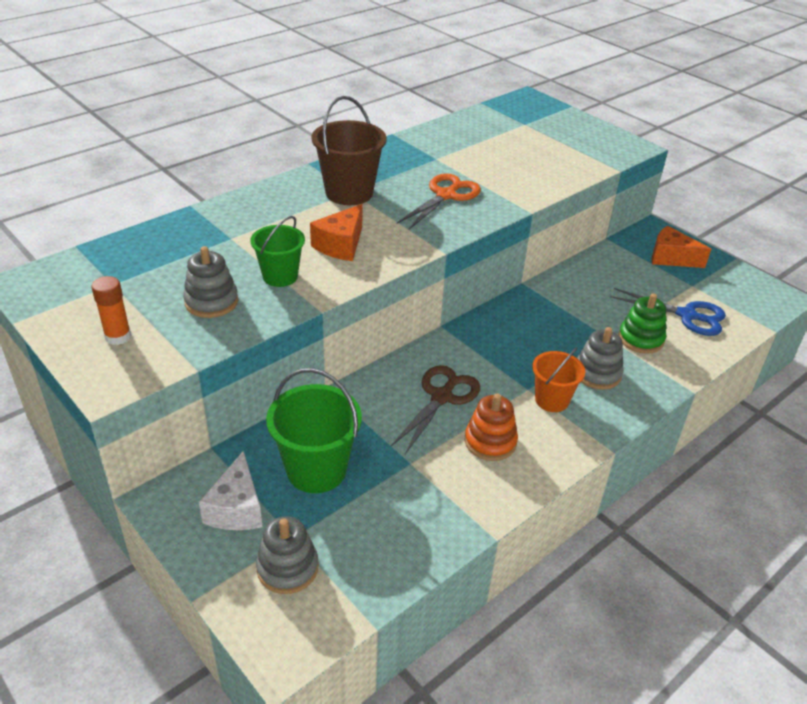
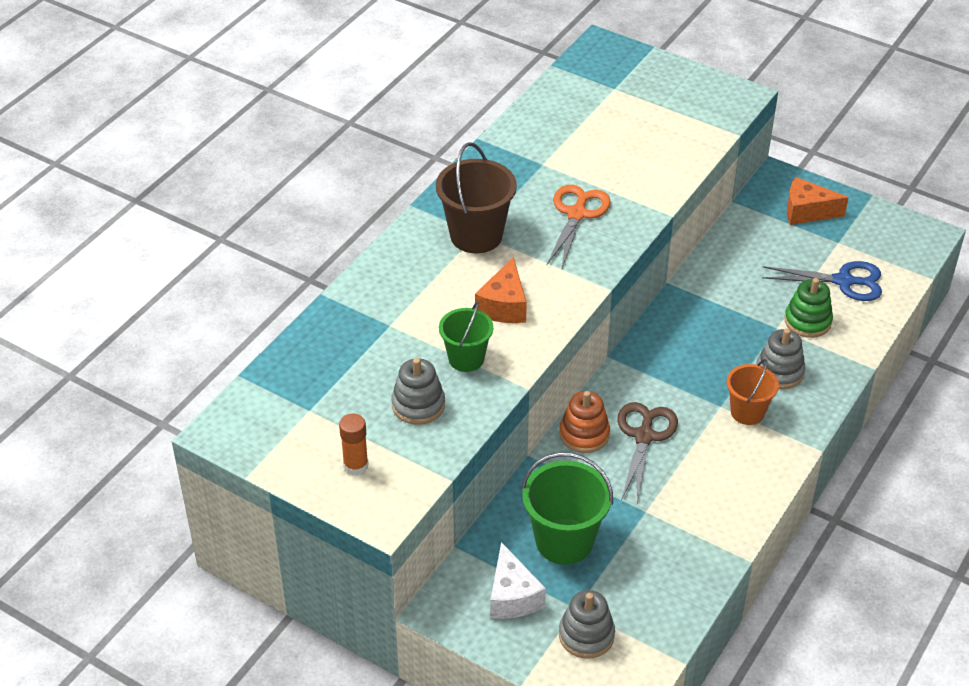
camera: 15 degrees left, 5 degrees up
(490, 442) = (708, 470): orange stacking toy -> orange stacking toy (584, 434)

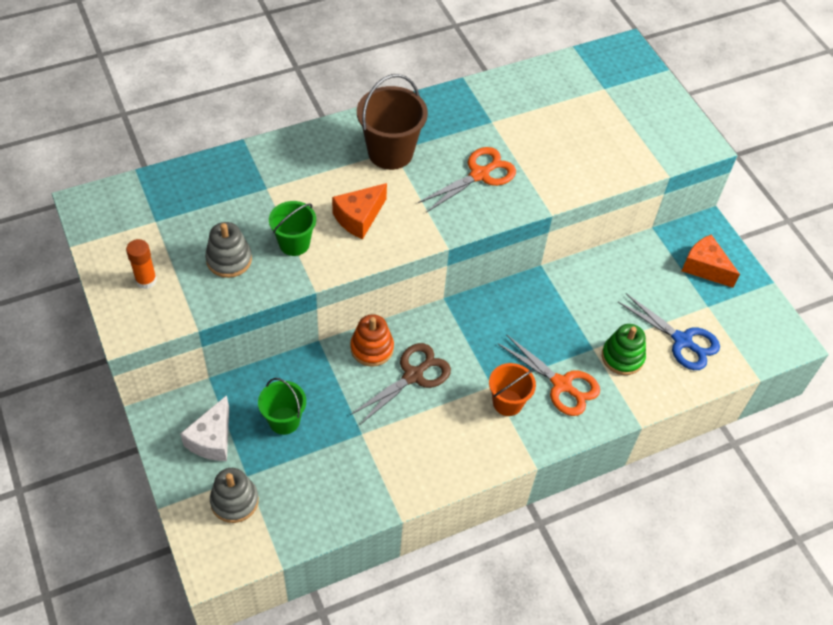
camera: 30 degrees right, 10 degrees up
(564, 541) = (284, 420): green bucket -> green bucket, size x0.63
(779, 372) = (562, 385): grey stacking toy -> orange scissors

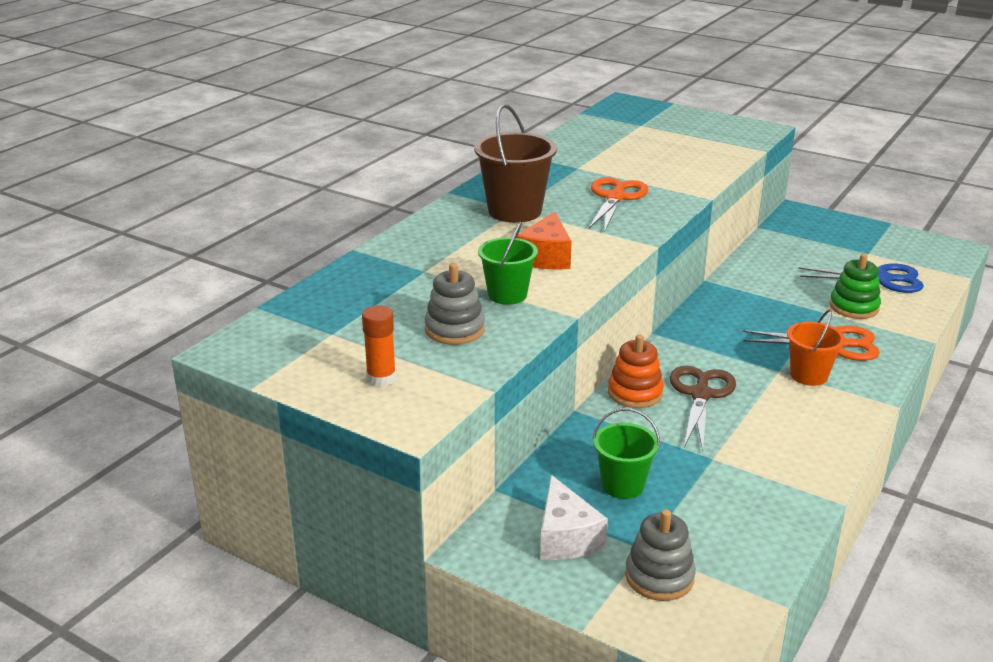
camera: 30 degrees left, 25 degrees down
(705, 267) = (831, 233): orange cheese -> none

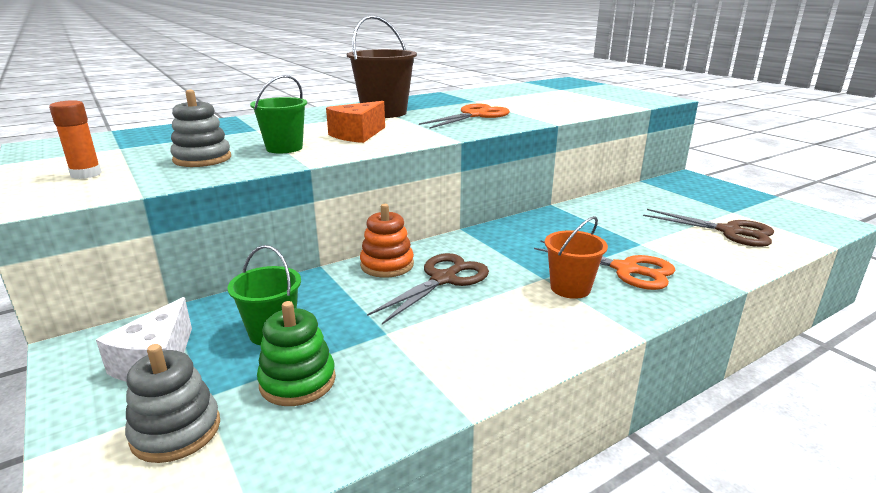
camera: 25 degrees right, 5 degrees down
(854, 307) = (677, 246): green stacking toy -> green stacking toy (297, 381)
(882, 279) = (730, 232): blue scissors -> brown scissors

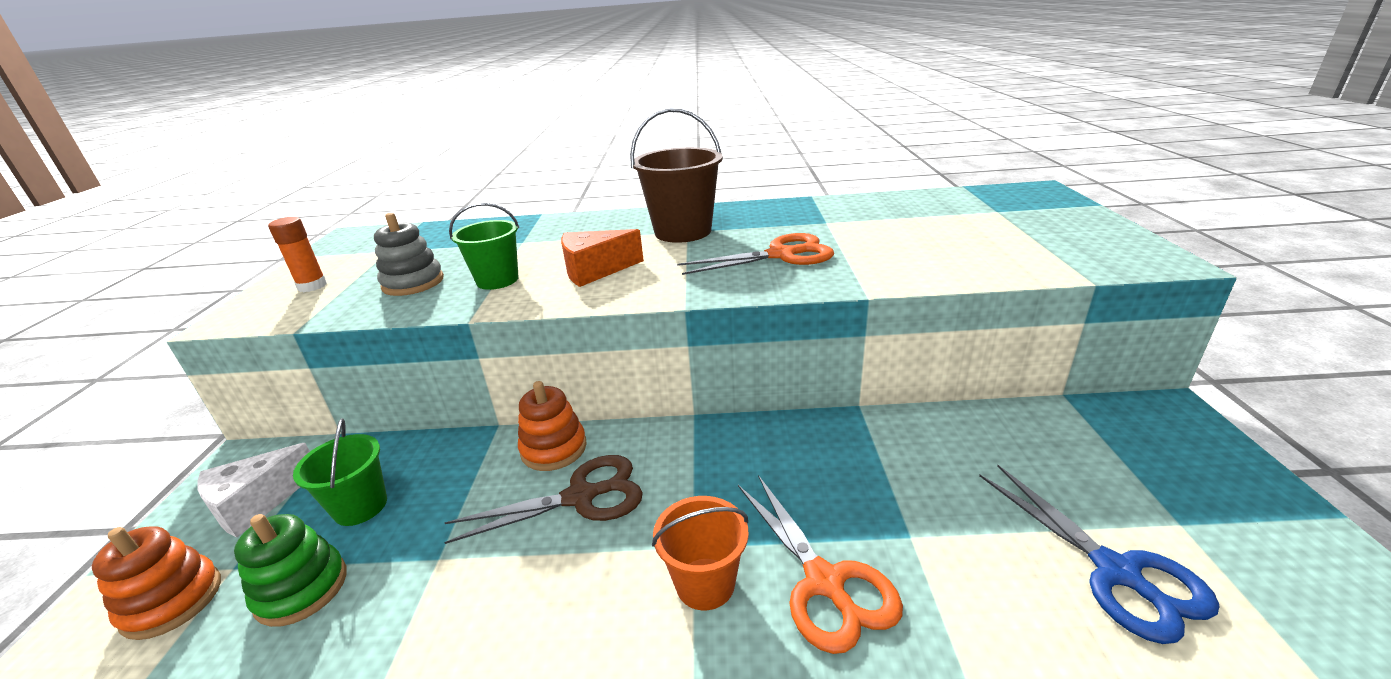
camera: 35 degrees right, 5 degrees up
(176, 431) = (172, 601): grey stacking toy -> orange stacking toy
(730, 232) = (1117, 573): brown scissors -> blue scissors

